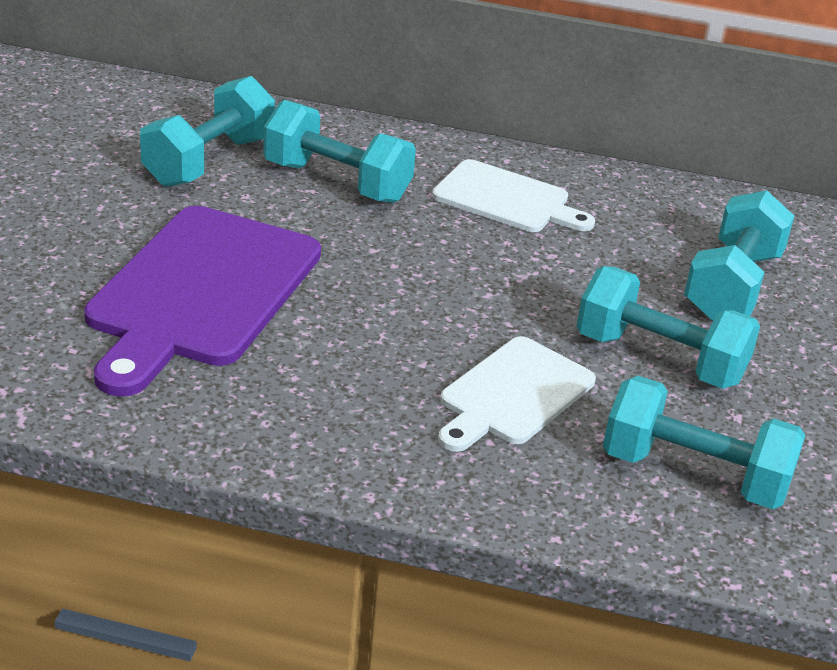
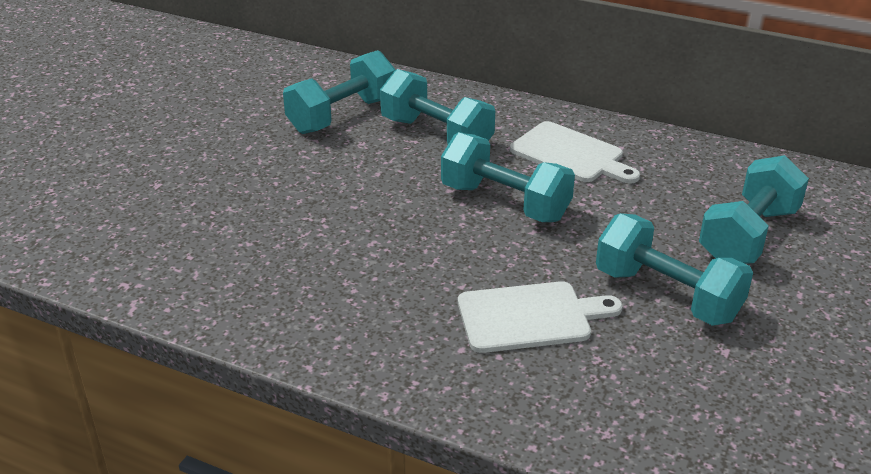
camera: 15 degrees right, 0 degrees up
(200, 292) = (301, 217): purple cutting board -> none
(513, 394) = (530, 317): white cutting board -> white cutting board turned 150 degrees counterclockwise
(694, 474) = (672, 400): turquoise dumbbell -> turquoise dumbbell (505, 202)

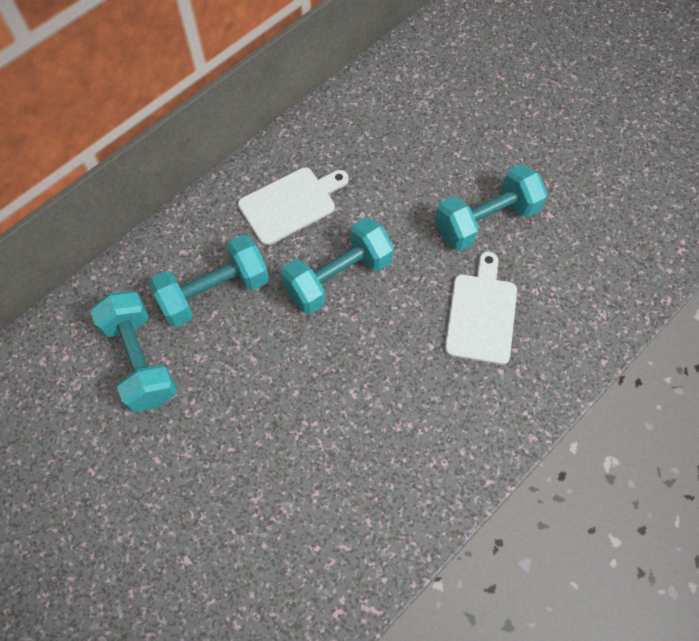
camera: 70 degrees left, 30 degrees up
(748, 236) = (440, 141): turquoise dumbbell -> none

